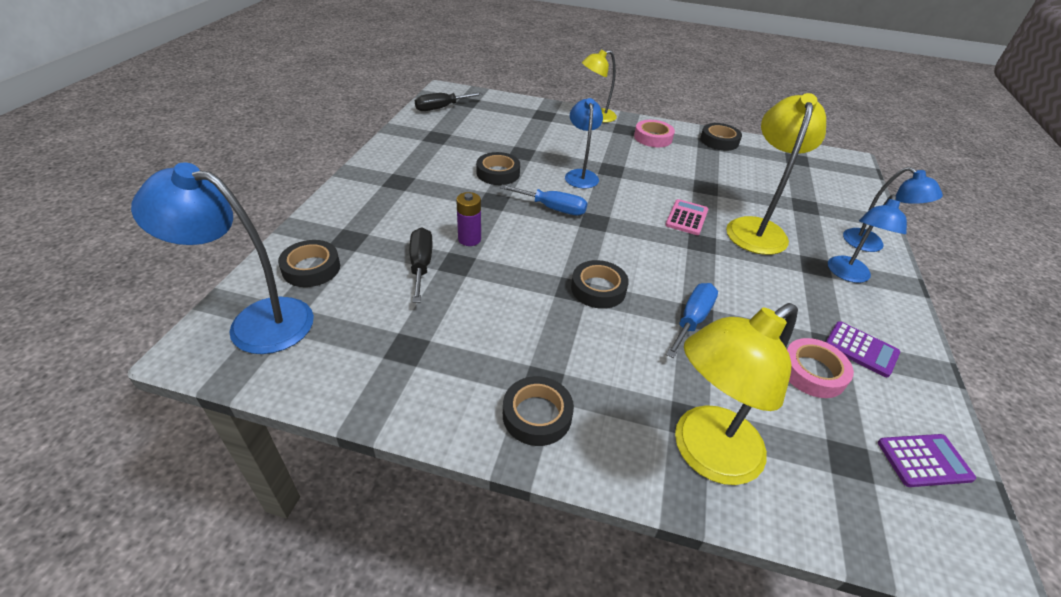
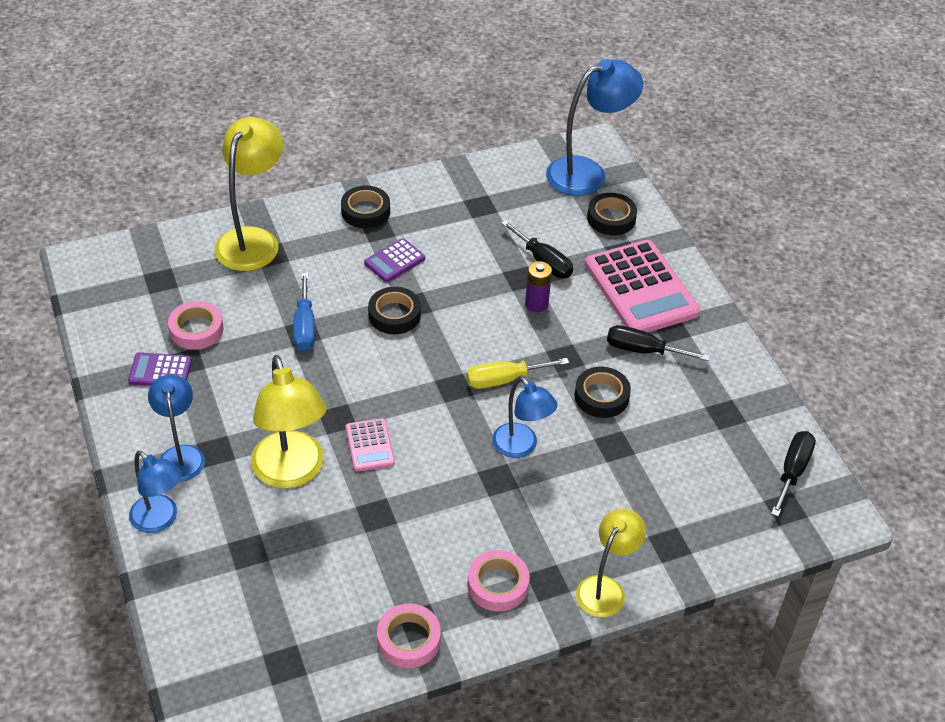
camera: 145 degrees right, 5 degrees up
(378, 210) = (641, 289): none -> pink calculator
(436, 180) = (643, 350): none -> black screwdriver
(553, 208) = (504, 380): blue screwdriver -> yellow screwdriver
(719, 141) = (408, 639): black tape -> pink tape
(871, 244) = (160, 520): blue lamp -> blue lamp turned 150 degrees counterclockwise
(924, 460) = (110, 303): purple calculator -> purple calculator (394, 261)

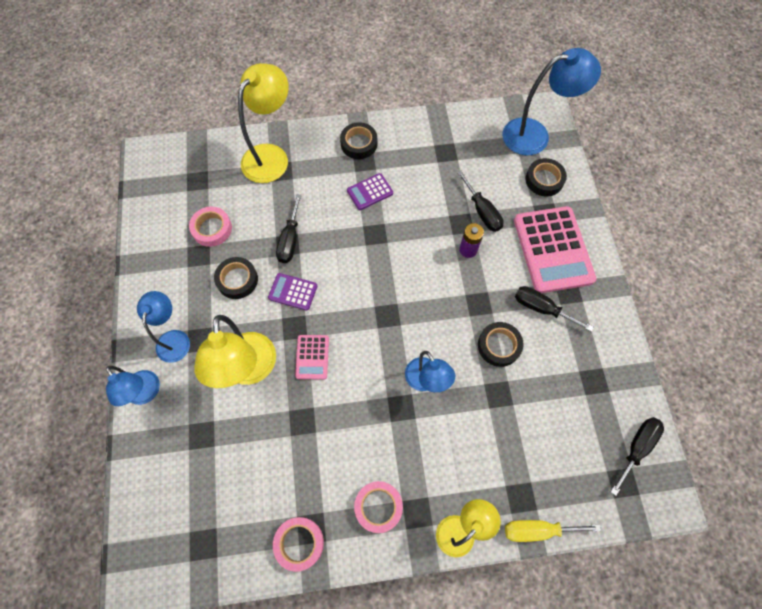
camera: 15 degrees right, 20 degrees up
(160, 371) = (178, 261): purple calculator -> purple calculator (293, 292)
(304, 326) = (290, 240): blue screwdriver -> black screwdriver
(394, 315) = (358, 241): black tape -> black tape (237, 280)
(504, 380) = (427, 316): yellow screwdriver -> yellow screwdriver (537, 530)

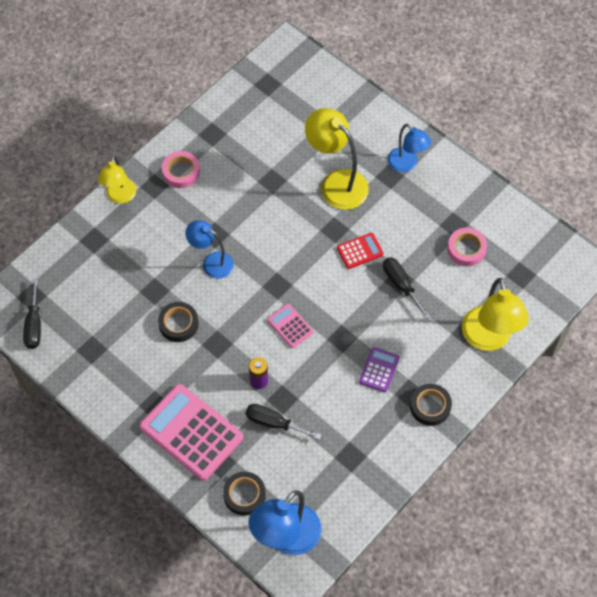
camera: 140 degrees right, 5 degrees down
(146, 394) = (387, 124): blue lamp -> none
(237, 280) = (407, 229): black tape -> none
(293, 292) = (360, 251): purple calculator -> red calculator
(299, 543) = (212, 123): pink tape -> none
(312, 357) = (303, 221): pink calculator -> pink calculator (290, 326)
(537, 530) = (71, 230): yellow screwdriver -> none
(541, 308) = (166, 375): black screwdriver -> none

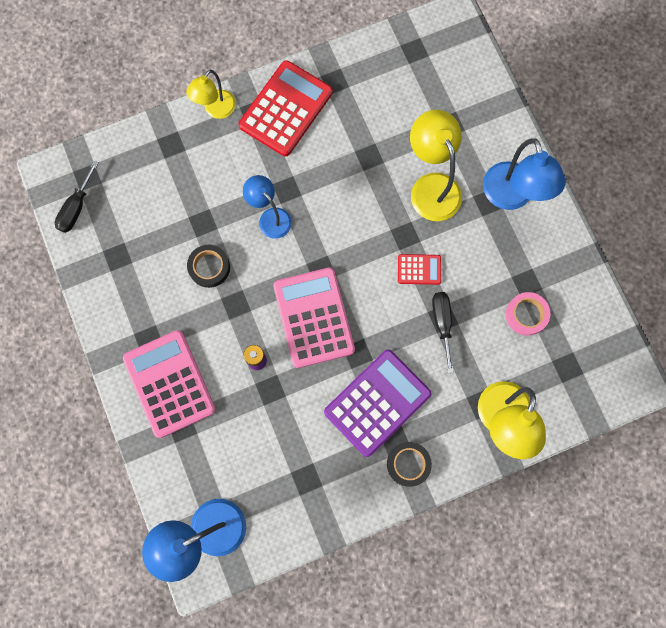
camera: 25 degrees right, 15 degrees up
(181, 172) = (286, 109): pink tape -> red calculator
(244, 495) = (188, 470): black tape -> none
(274, 423) = (250, 410): black screwdriver -> none
(290, 326) = (313, 318): pink calculator -> pink calculator, size x2.09
(379, 370) = (377, 403): purple calculator -> purple calculator, size x2.09
(406, 164) = (511, 197): blue lamp -> blue lamp, size x1.59

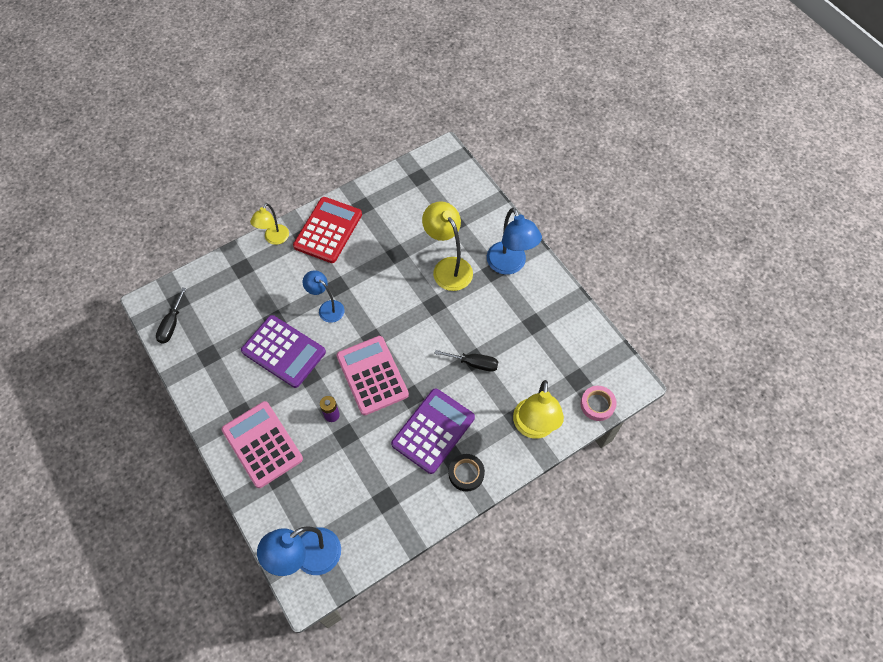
camera: 10 degrees left, 15 degrees down
(209, 267) = (283, 351): black tape -> purple calculator
(419, 269) = (449, 327): red calculator -> none
(442, 323) = (474, 363): black screwdriver -> black screwdriver turned 120 degrees clockwise
(526, 315) = (538, 346): pink tape -> pink tape (597, 404)

